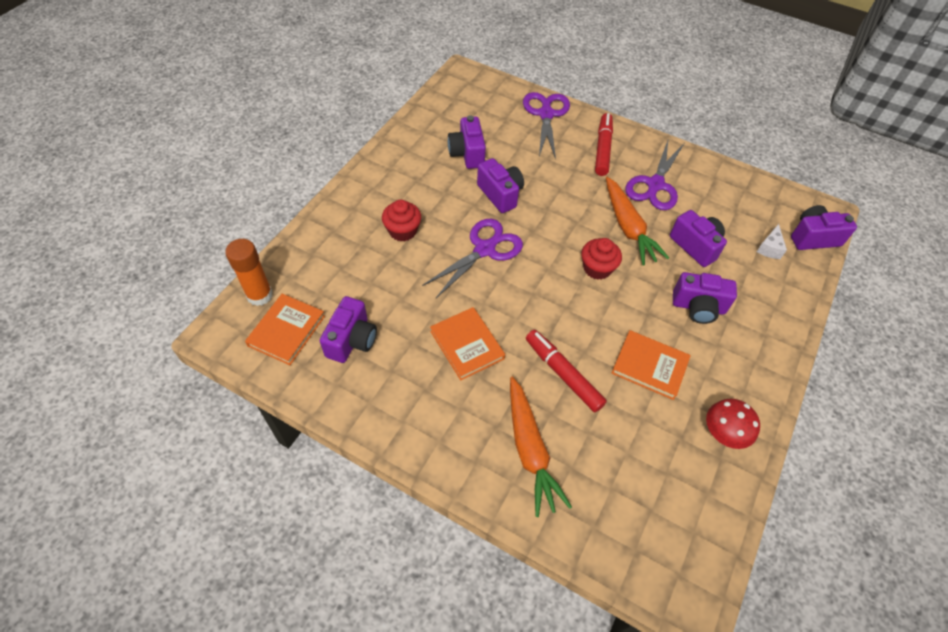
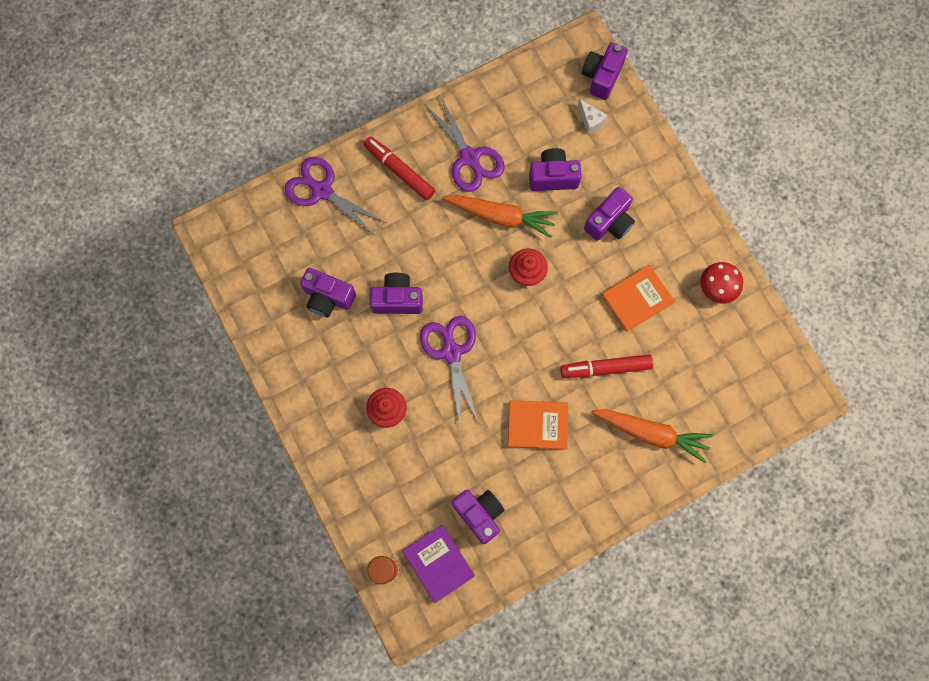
camera: 55 degrees left, 20 degrees up
(286, 331) = (438, 563): orange book -> purple book

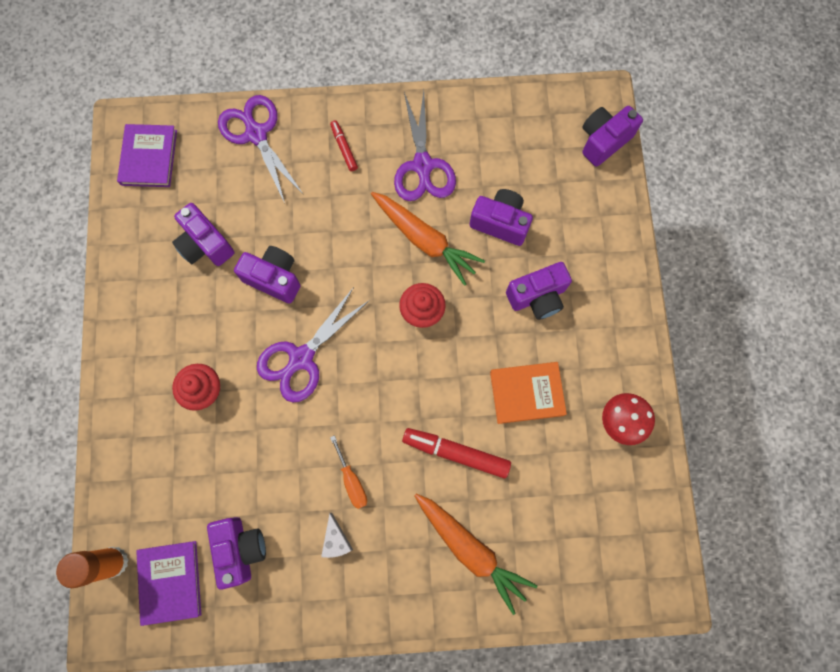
camera: 25 degrees right, 0 degrees up
(243, 248) = (149, 157): none -> purple book
(399, 171) = (344, 148): red marker -> red marker, size x0.56
(451, 352) = (301, 359): purple scissors -> purple scissors turned 150 degrees counterclockwise
(537, 425) = (351, 481): orange book -> orange screwdriver
(590, 120) = (569, 181): white cheese -> white cheese (336, 540)

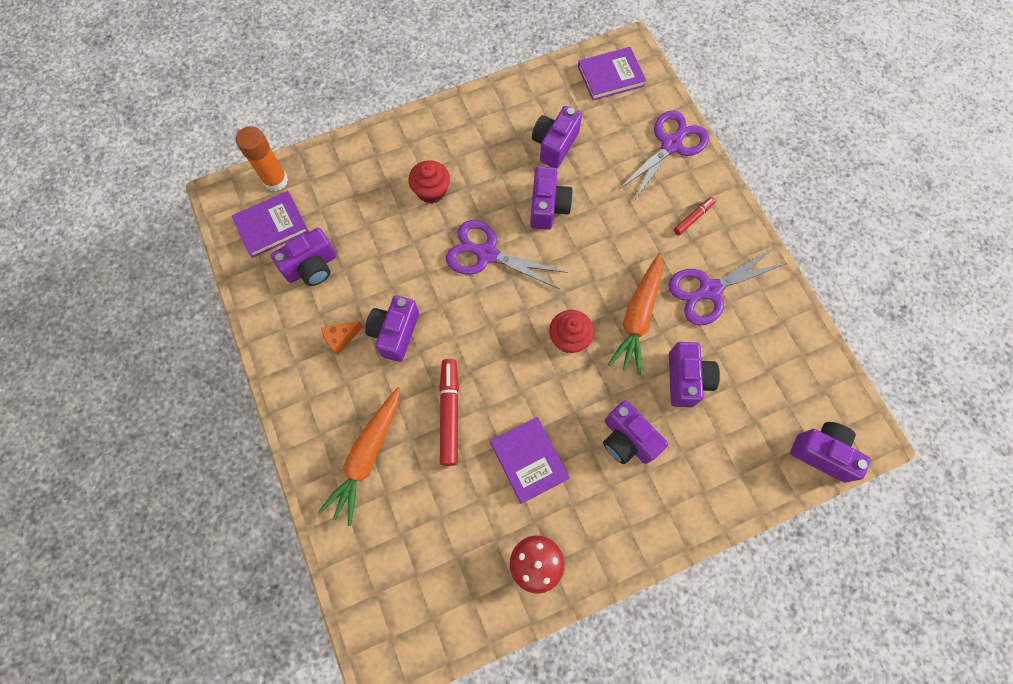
camera: 70 degrees right, 5 degrees down
(336, 540) = (341, 338): white cheese -> orange cheese
(351, 481) = (395, 333): orange screwdriver -> purple camera
(527, 393) = (529, 460): orange book -> purple book

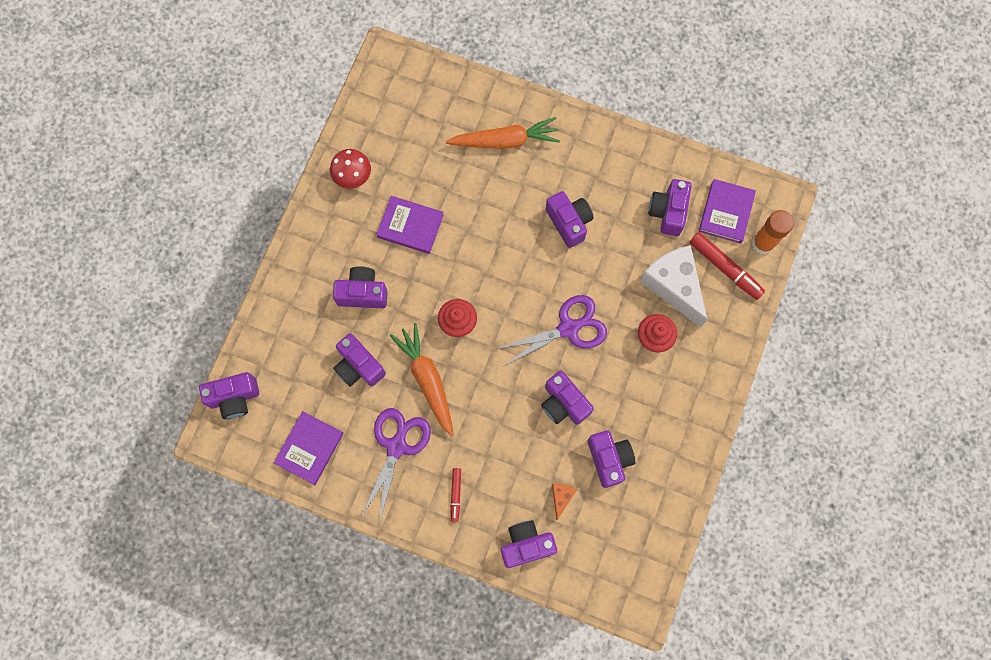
camera: 135 degrees right, 5 degrees up
(341, 338) = (597, 188): orange cheese -> orange cheese (561, 497)
(367, 457) = (505, 140): orange carrot -> orange carrot turned 105 degrees clockwise
(375, 211) = (673, 286): none -> white cheese
(449, 413) = (484, 208): red marker -> red marker (725, 268)
(610, 76) = (629, 565): purple book -> purple book (309, 448)
(671, 144) = (526, 545): purple scissors -> purple camera

